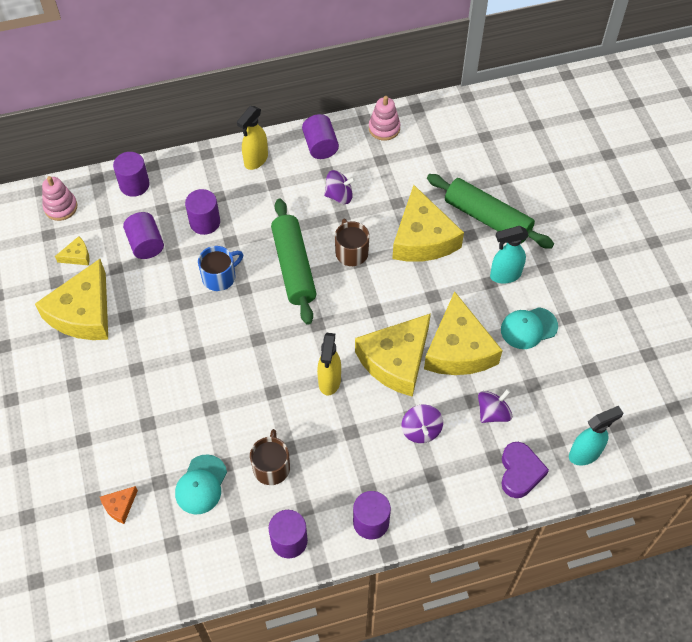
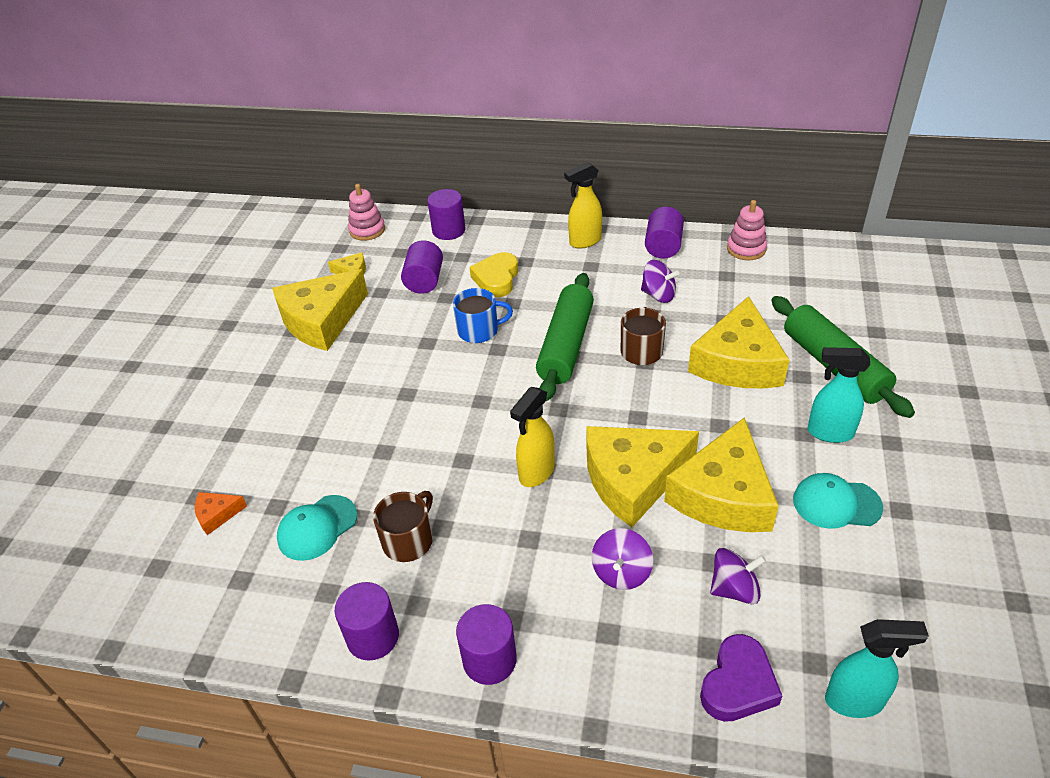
camera: 30 degrees right, 15 degrees down
(205, 222) = (496, 279): purple cylinder -> yellow heart

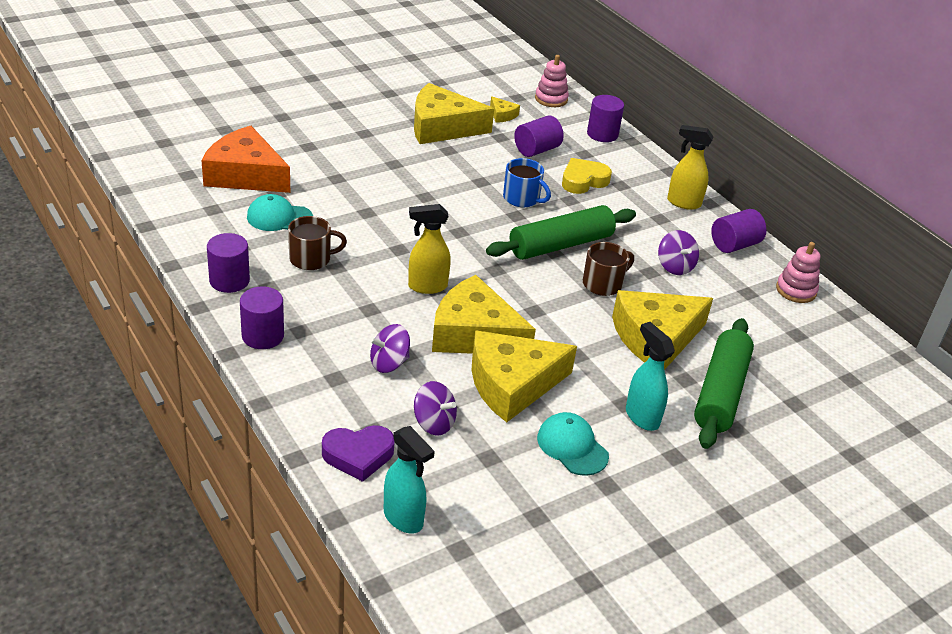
camera: 40 degrees right, 5 degrees down
(217, 515) = (245, 175): orange cheese -> orange cheese, size x2.39

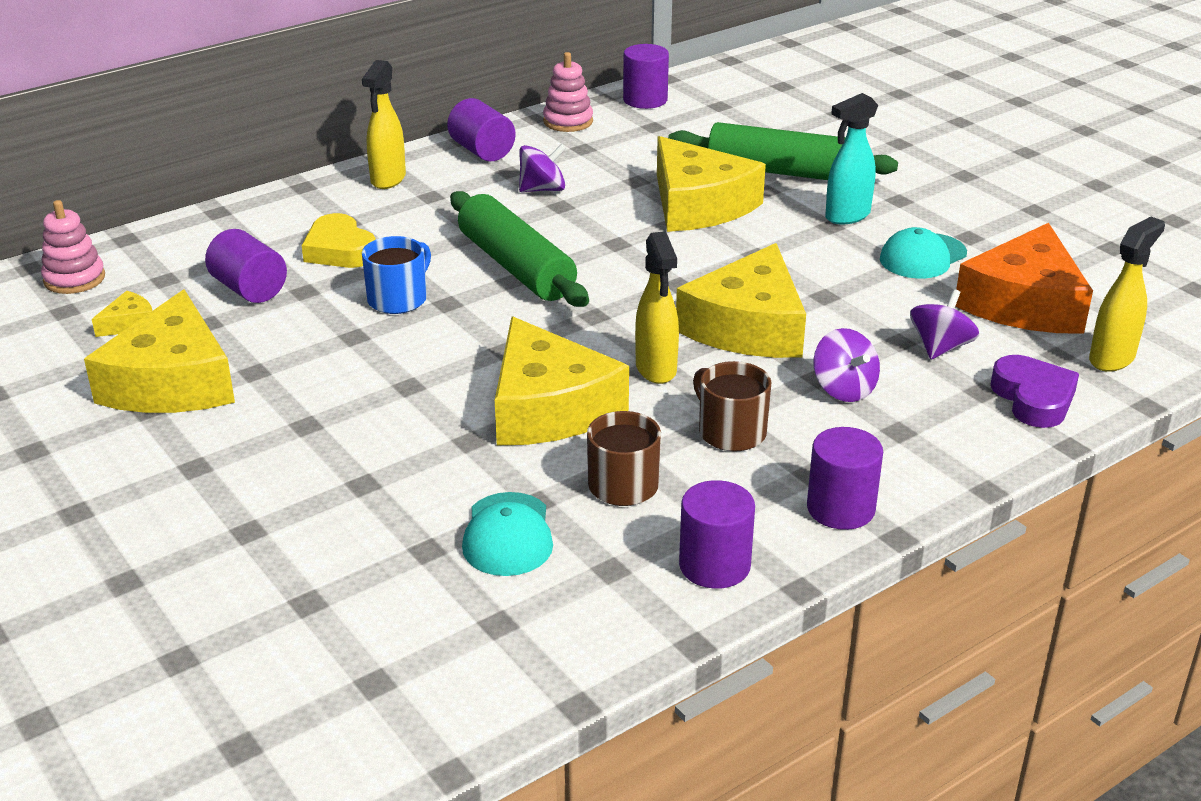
camera: 90 degrees left, 5 degrees down
(245, 175) = (365, 599): orange cheese -> orange cheese (1024, 303)
(403, 519) = (1112, 358): turquoise spray bottle -> yellow spray bottle
(512, 384) = (835, 296): yellow cheese -> yellow cheese (548, 407)
(602, 134) = (196, 235): purple cylinder -> purple cylinder (645, 100)
(603, 284) = (599, 236): brown mug -> brown mug (730, 432)

